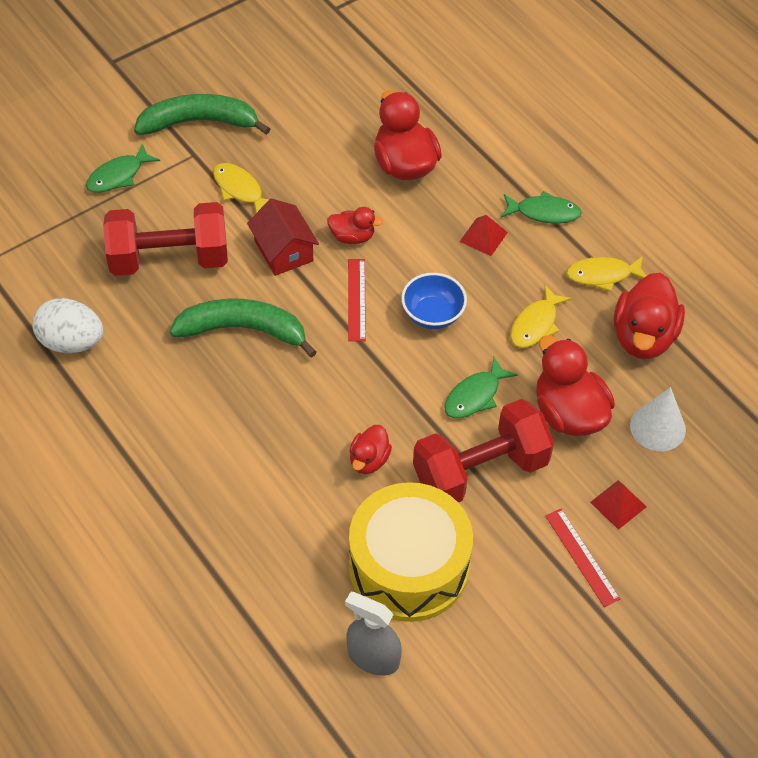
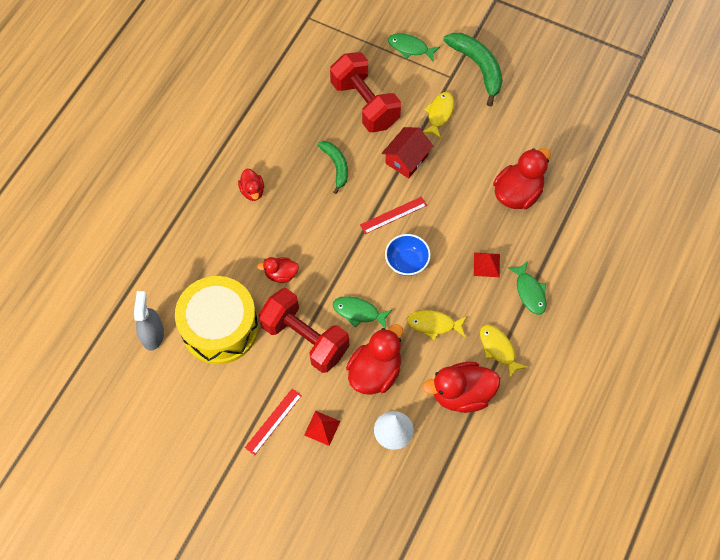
camera: 65 degrees right, 10 degrees up
(71, 342) = (279, 87): white egg -> none
(243, 330) = (336, 166): green banana -> green banana, size x0.63
(352, 237) = (440, 191): red duck -> red duck (252, 191)

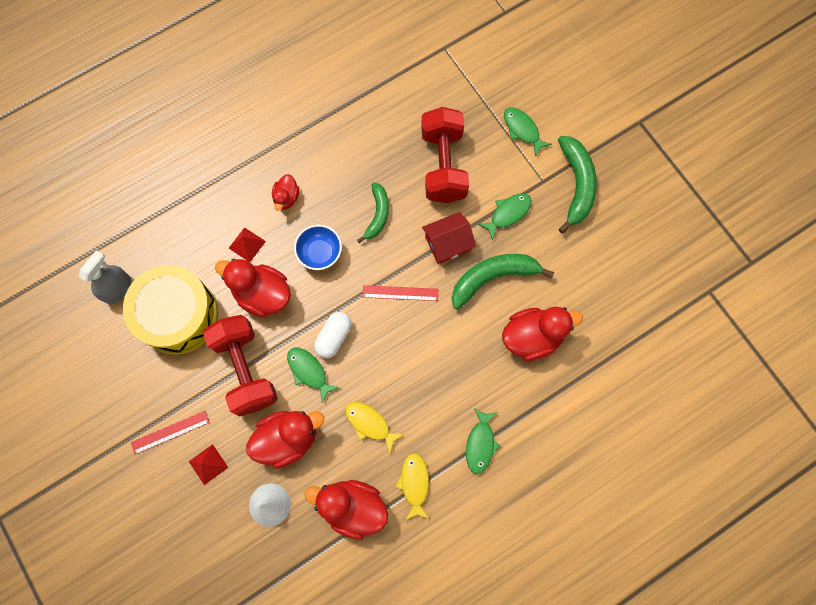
camera: 30 degrees right, 10 degrees up
(281, 274) = (262, 294): red duck -> red duck, size x1.83
(361, 276) = (334, 337): none -> white capsule
(406, 262) = (383, 347): blue bowl -> blue bowl (320, 253)
(439, 114) = (508, 213): yellow fish -> green fish
(458, 166) = (493, 277): none -> green banana
(486, 264) = (457, 392): red pyramid -> red pyramid (247, 244)

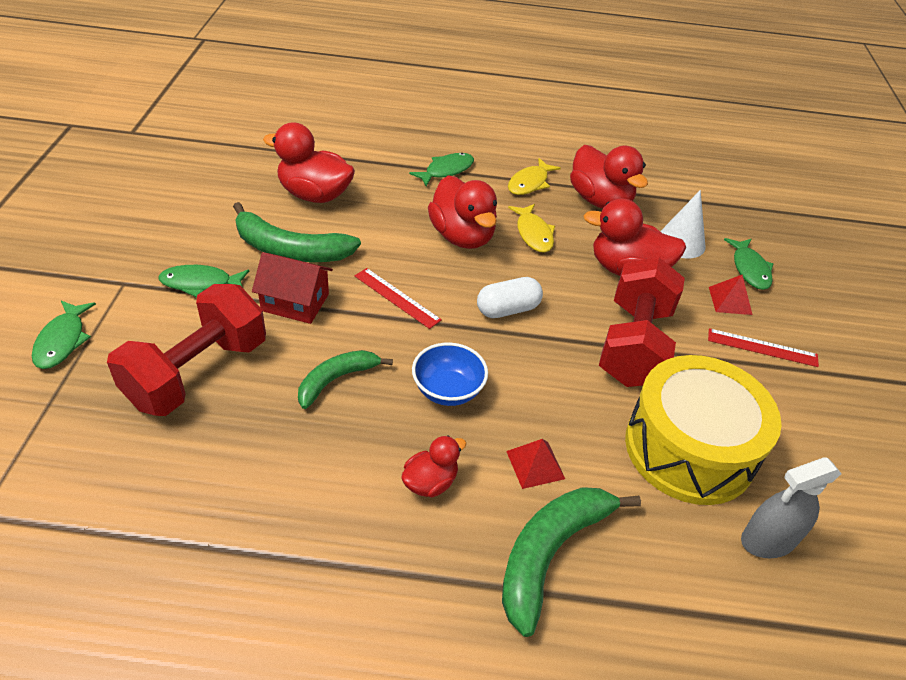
camera: 145 degrees left, 30 degrees down
(262, 294) = (558, 398): red duck -> red duck (462, 236)
(309, 371) = (561, 301): green fish -> green fish (749, 269)
(576, 185) = (100, 258): green banana -> green banana (550, 553)

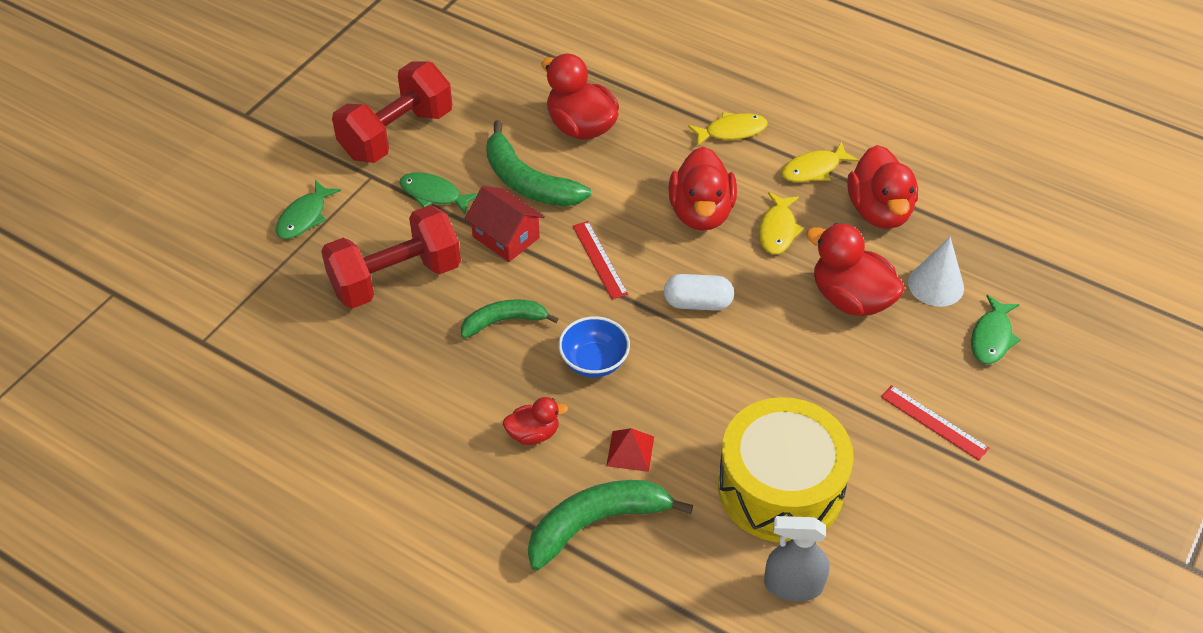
camera: 30 degrees right, 5 degrees up
(446, 170) = (731, 131): green fish -> yellow fish
(634, 345) = (799, 377): red dumbbell -> red dumbbell (397, 134)
(730, 300) = (939, 364): red pyramid -> none

